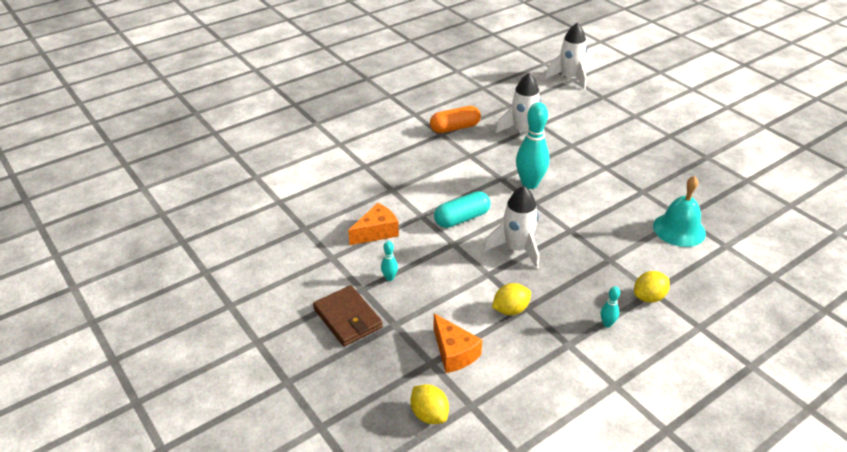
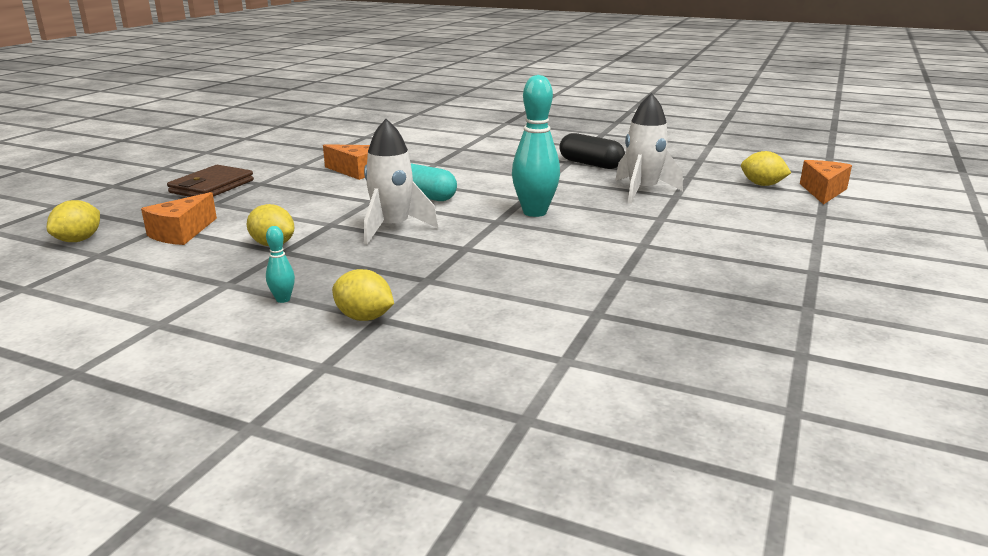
camera: 60 degrees right, 15 degrees down
(389, 278) = (286, 188): turquoise bowling pin -> none
(455, 128) = (590, 164): orange capsule -> black capsule
(544, 90) = (762, 185): none -> yellow lemon
(569, 78) = (823, 191): white rocket -> orange cheese
(679, 229) = (560, 315): turquoise bell -> none

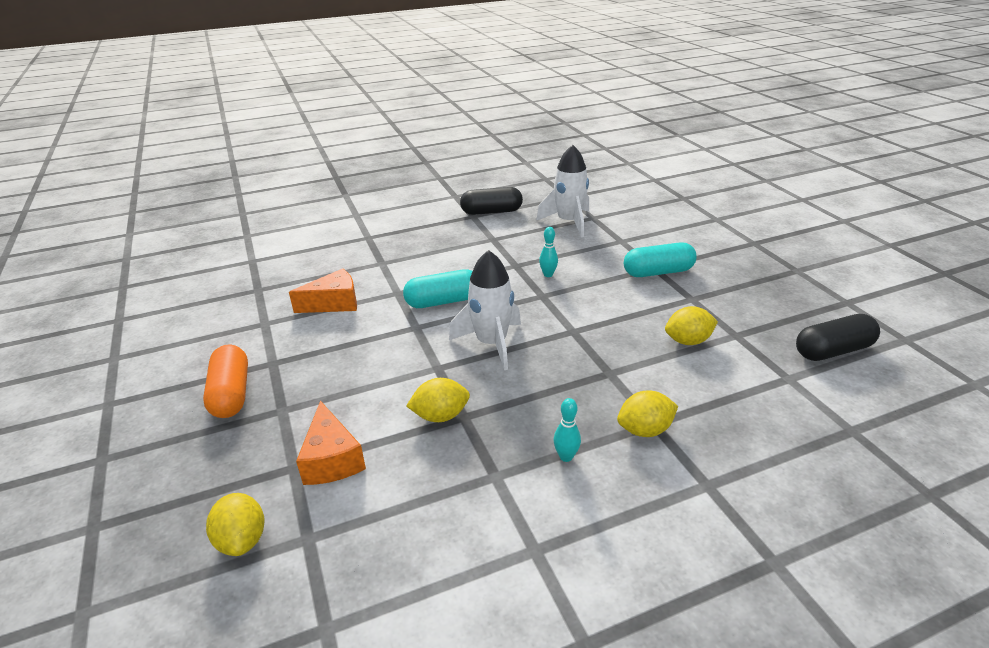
camera: 45 degrees left, 10 degrees up
(212, 186) = (231, 393): brown wallet -> orange capsule
(534, 212) = (548, 274): turquoise bowling pin -> turquoise bowling pin, size x0.45
(638, 248) = (658, 272): none -> turquoise capsule
(669, 371) = (833, 351): none -> black capsule
(762, 185) = (616, 186): yellow lemon -> yellow lemon (688, 341)
(823, 191) = (651, 178): orange cheese -> none

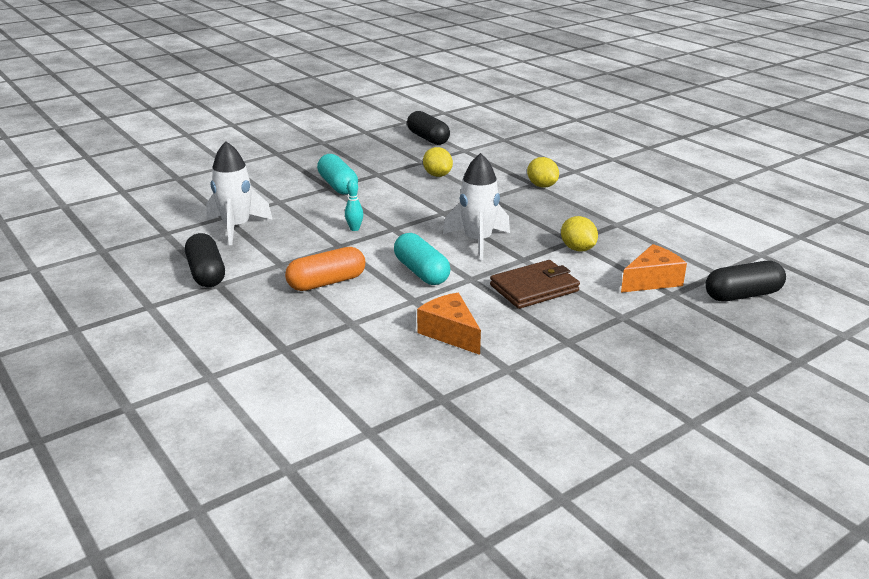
camera: 105 degrees left, 5 degrees down
(231, 393) = (623, 350): orange capsule -> orange capsule (326, 282)
(242, 540) = (742, 295): yellow lemon -> black capsule
(374, 362) = (534, 288): none -> brown wallet
(566, 457) = (583, 205): turquoise bowling pin -> none

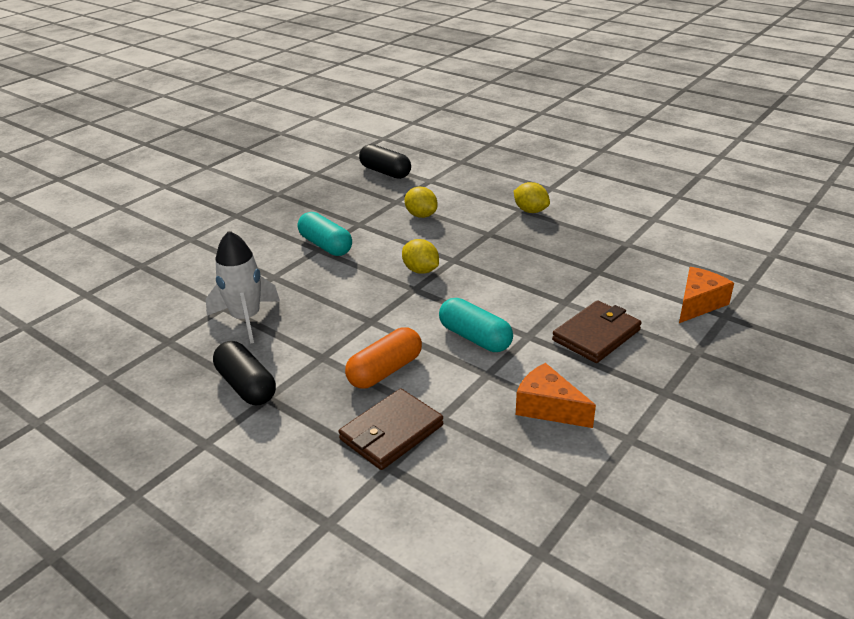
camera: 15 degrees left, 5 degrees up
(302, 326) = (391, 432): none -> brown wallet
(354, 229) = (375, 296): turquoise bowling pin -> none
(478, 241) = (508, 289): white rocket -> none
(577, 249) = (609, 280): yellow lemon -> yellow lemon (421, 270)
(742, 295) = (786, 304): black capsule -> none

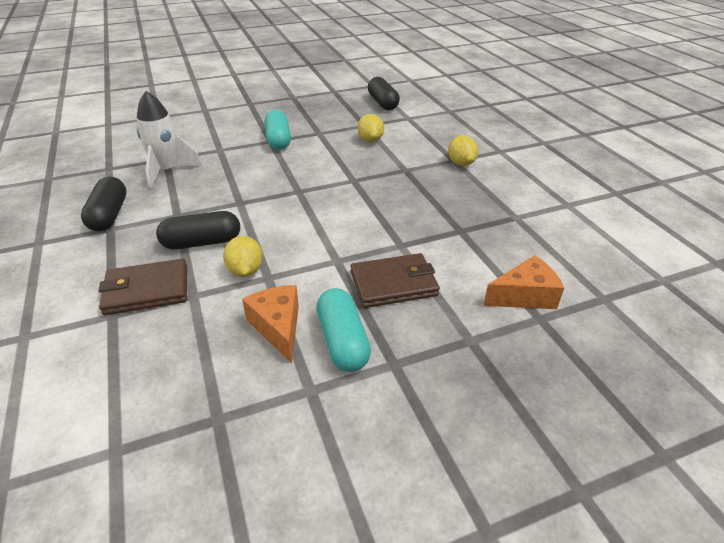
camera: 30 degrees right, 5 degrees up
(385, 371) = (202, 242): orange capsule -> black capsule
(421, 270) = (319, 179): yellow lemon -> yellow lemon (245, 271)
(475, 338) = (294, 245): turquoise capsule -> turquoise capsule (342, 341)

